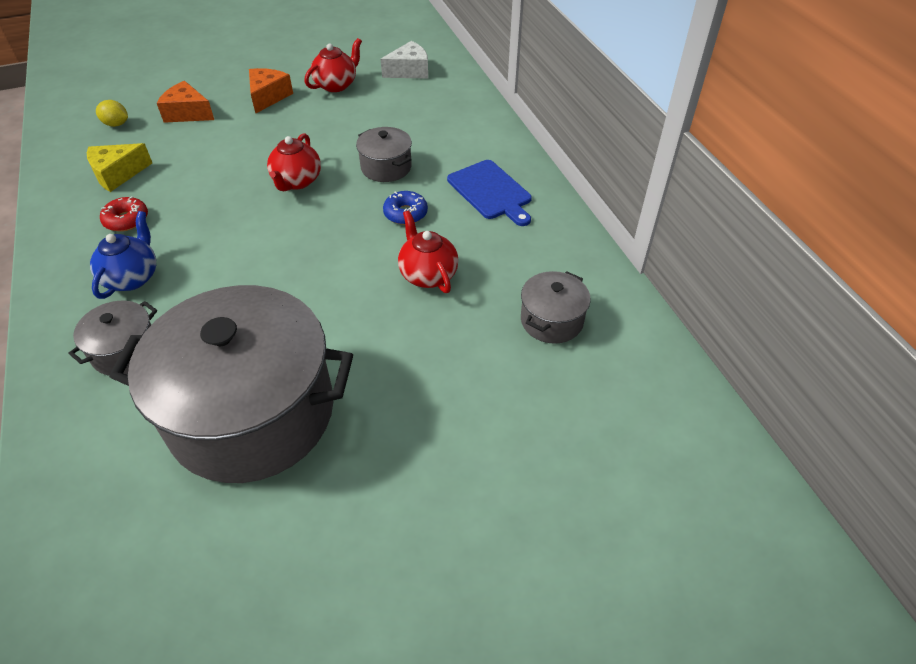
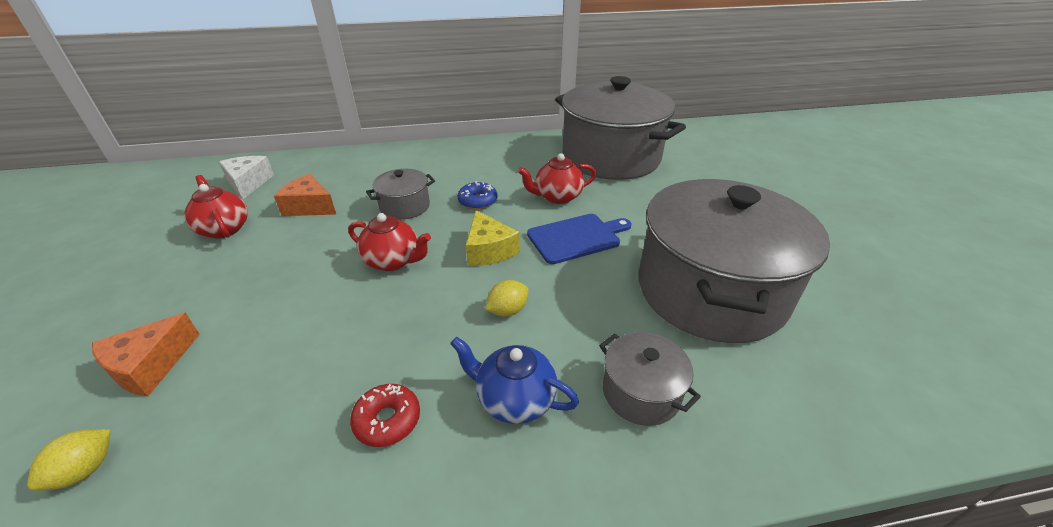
camera: 80 degrees left, 10 degrees down
(117, 174) = (256, 447): yellow cheese -> yellow cheese (489, 250)
(229, 260) = (507, 310): none -> yellow lemon
(268, 97) = (193, 282): orange cheese -> orange cheese (309, 207)
(491, 192) = (468, 163): blue cutting board -> blue cutting board (576, 237)
(551, 320) = (610, 157): grey pot -> grey pot, size x2.33

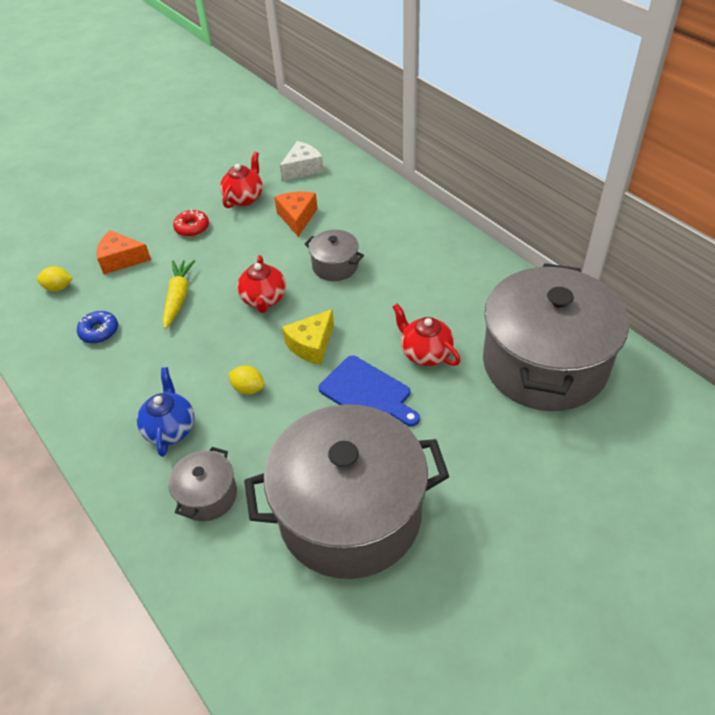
camera: 65 degrees right, 10 degrees up
(303, 327) = (178, 297): none -> yellow carrot
(387, 420) = (130, 377): red donut -> red donut (192, 228)
(478, 201) = (376, 304): blue donut -> blue donut (99, 331)

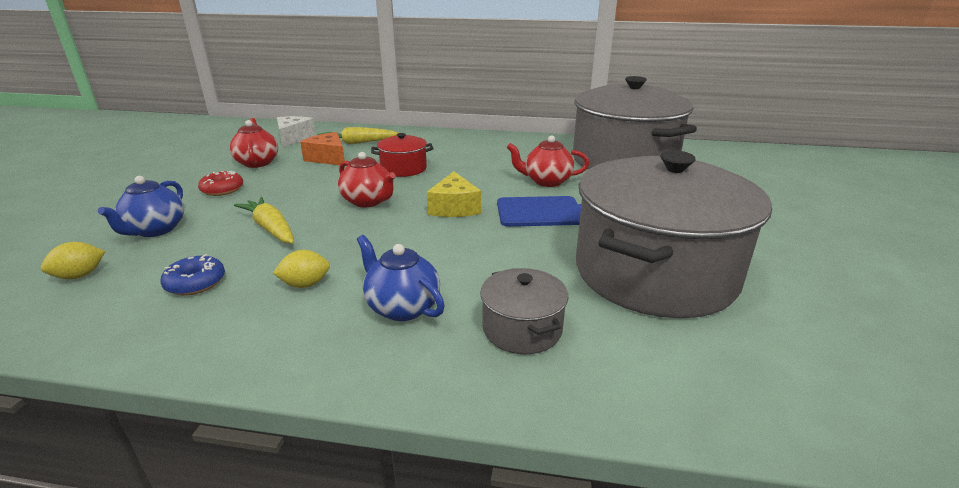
camera: 45 degrees left, 20 degrees down
(121, 259) = (155, 230): orange cheese -> blue teapot
(248, 388) = (440, 249): yellow lemon -> yellow lemon (305, 284)
(335, 266) = (403, 169): grey pot -> red pot
(343, 201) = (357, 143): none -> yellow carrot

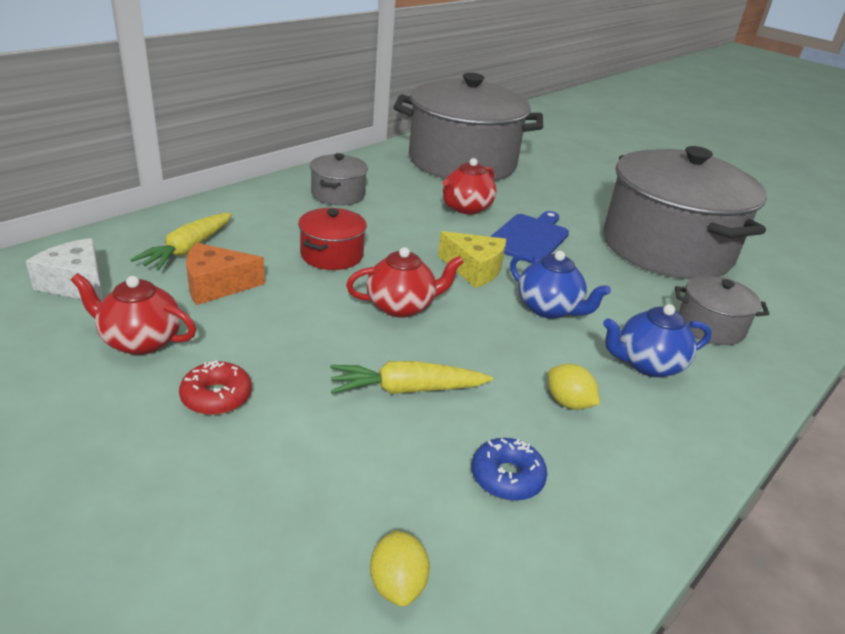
camera: 60 degrees left, 5 degrees up
(155, 230) = (304, 487): blue teapot -> blue teapot (549, 309)
(305, 284) = (568, 402): yellow lemon -> yellow lemon turned 60 degrees counterclockwise
(486, 148) = (338, 194): none -> grey pot

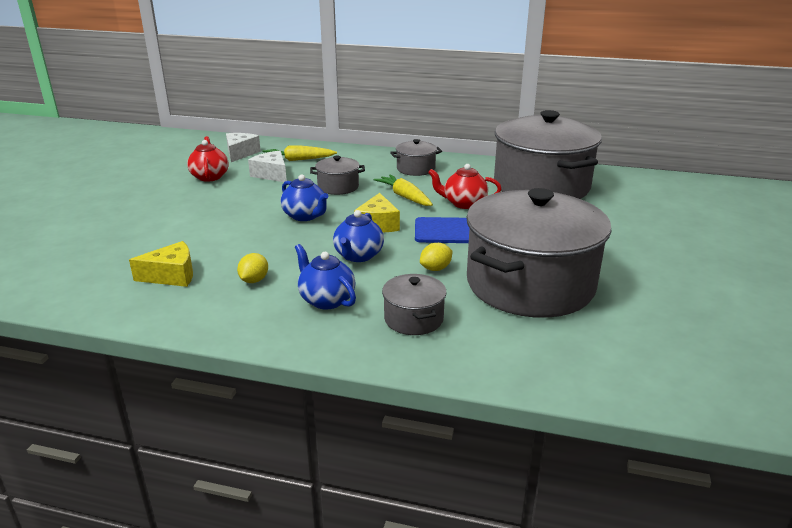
camera: 65 degrees right, 5 degrees down
(216, 286) = (272, 174): orange cheese -> white cheese
(216, 397) = (182, 201): red donut -> none
(332, 255) = (338, 187): red pot -> grey pot
(397, 584) = (85, 266): yellow lemon -> yellow lemon (435, 269)
(401, 306) = (305, 216): red teapot -> blue teapot
(407, 389) = (225, 236): yellow carrot -> yellow carrot (405, 197)
(507, 477) = (172, 275): blue donut -> yellow cheese

